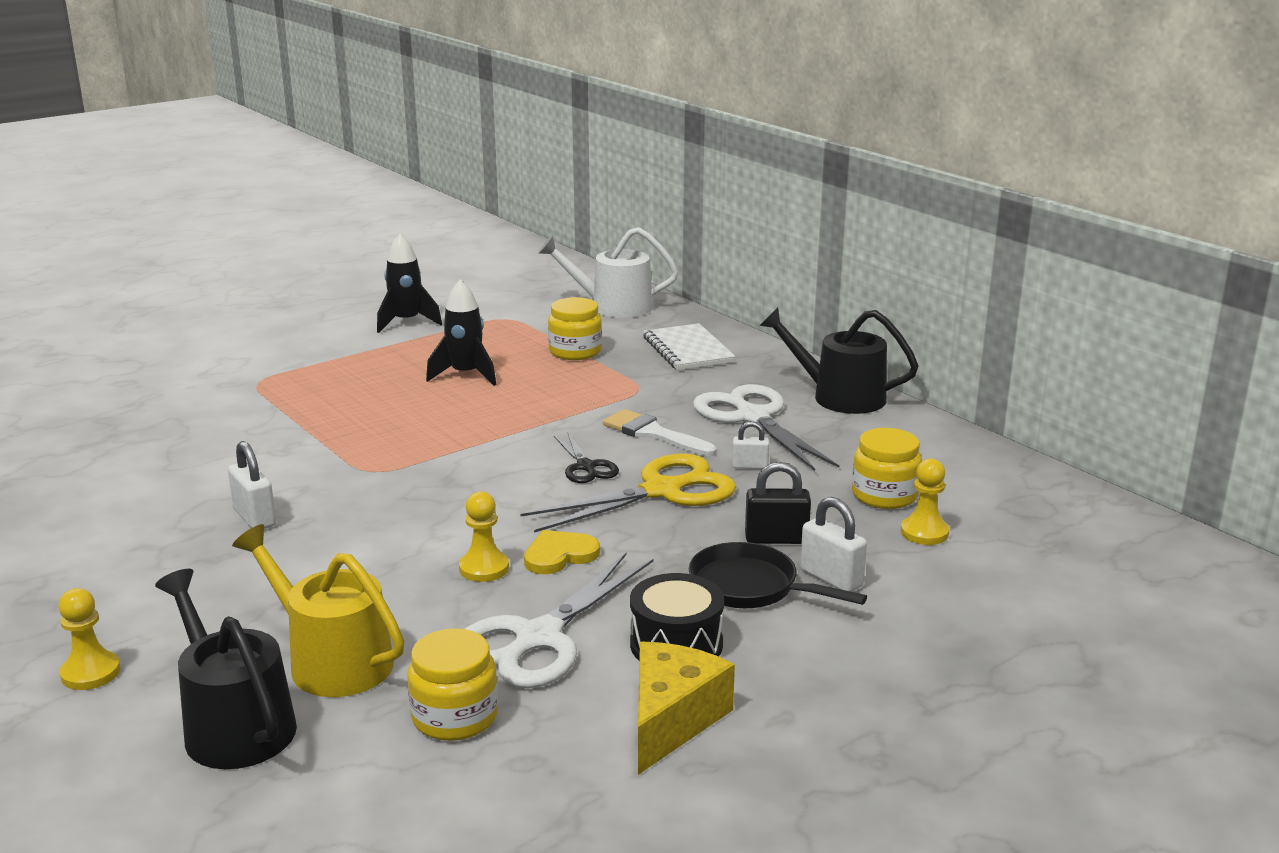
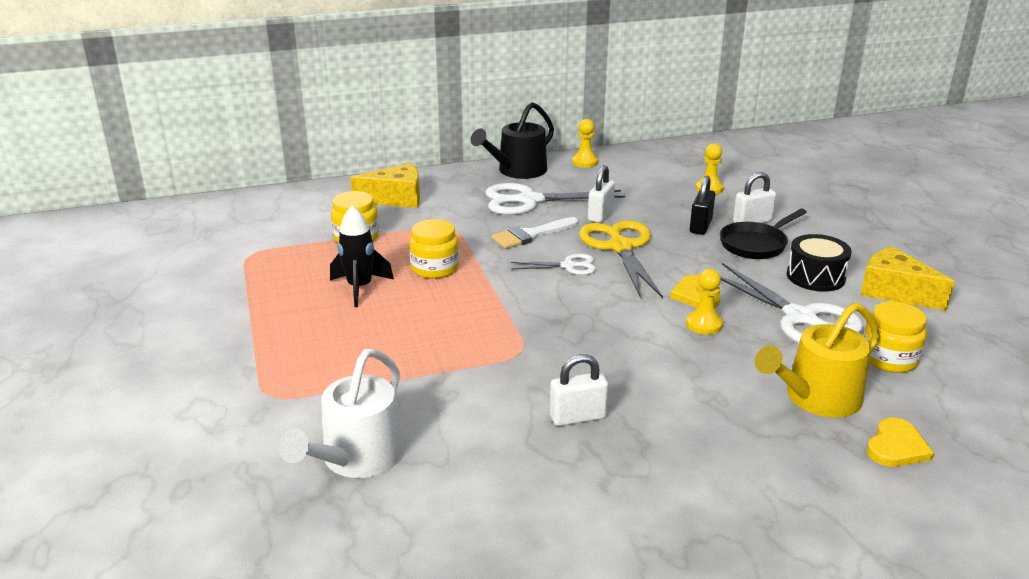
camera: 70 degrees left, 5 degrees up
(90, 673) = (818, 517): yellow pawn -> yellow pawn (585, 162)
(234, 725) = (896, 447): black watering can -> yellow heart
(406, 322) = (203, 300): black rocket -> none
(586, 467) = (568, 266): black scissors -> white scissors
(613, 306) = (278, 209): white watering can -> white watering can (357, 458)
(688, 350) = (396, 199): white notebook -> yellow cheese
(750, 466) = (600, 215): white padlock -> white padlock, size x1.57
(884, 495) = (660, 188): yellow jar -> yellow jar (435, 268)

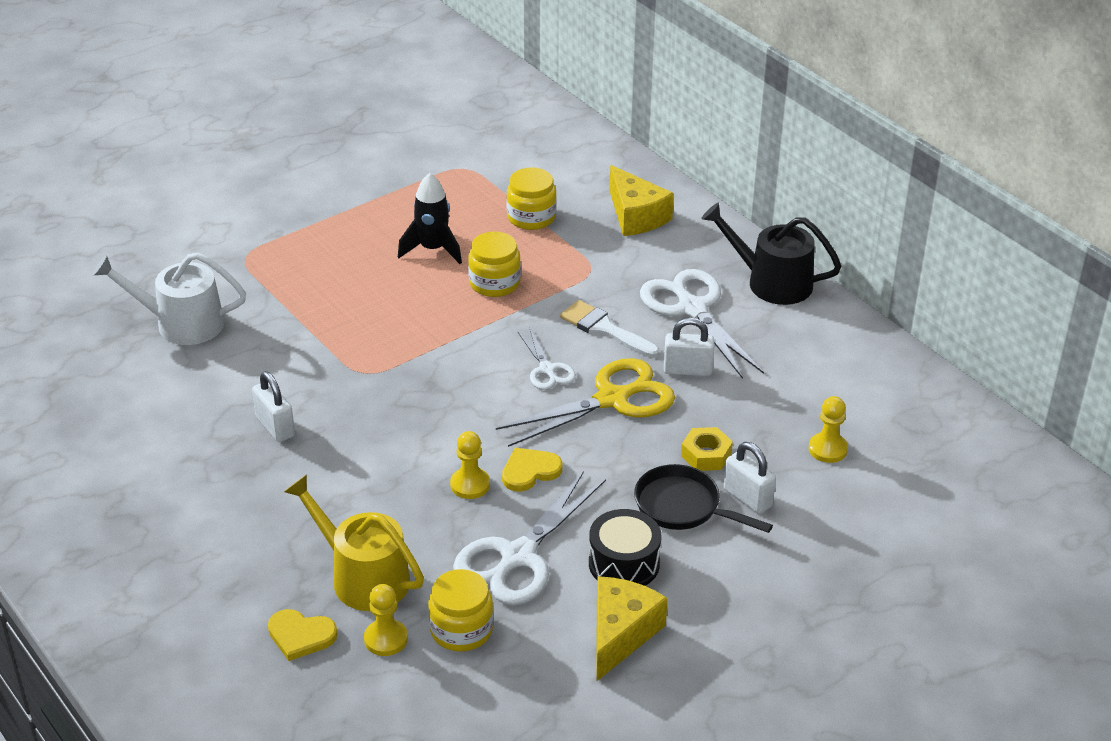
camera: 70 degrees right, 10 degrees up
(585, 162) = (838, 329): yellow pawn -> yellow pawn (385, 639)
(700, 226) = (706, 455): black padlock -> yellow nut

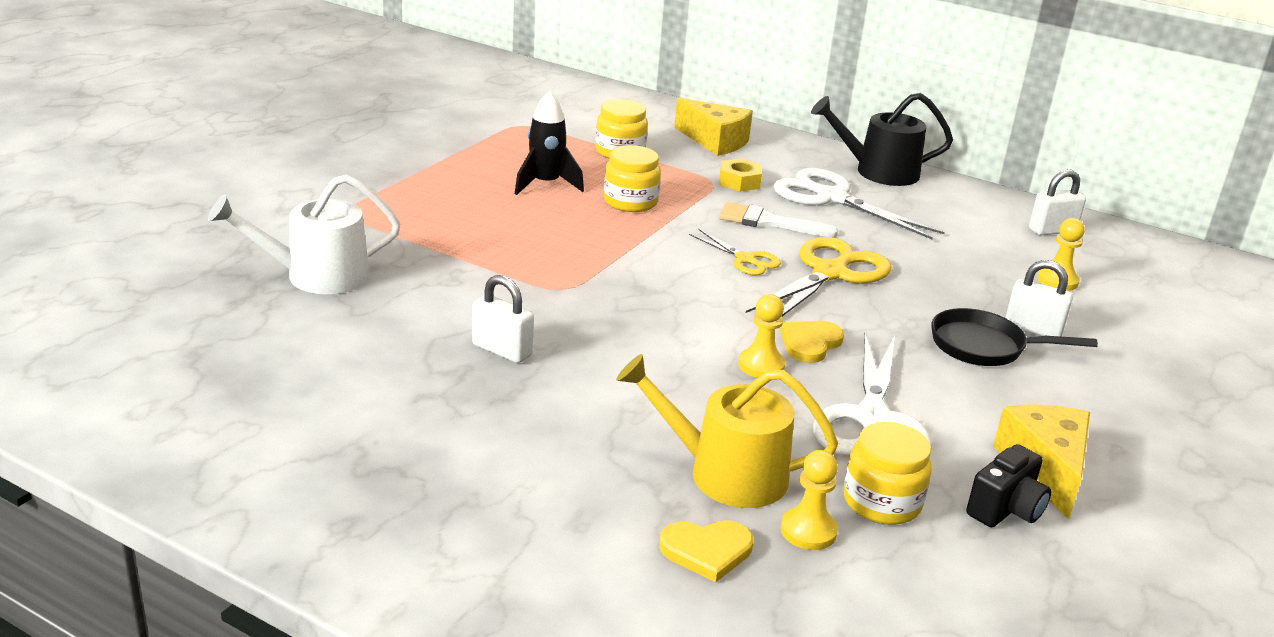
camera: 25 degrees left, 10 degrees down
(547, 369) = (745, 259): white scissors -> yellow scissors
(553, 660) = (1005, 509): none -> black camera
(624, 564) = (981, 405): black drum -> none
(687, 370) = (874, 241): white padlock -> white padlock (1052, 230)
(706, 455) = (960, 302): yellow nut -> yellow nut (739, 181)

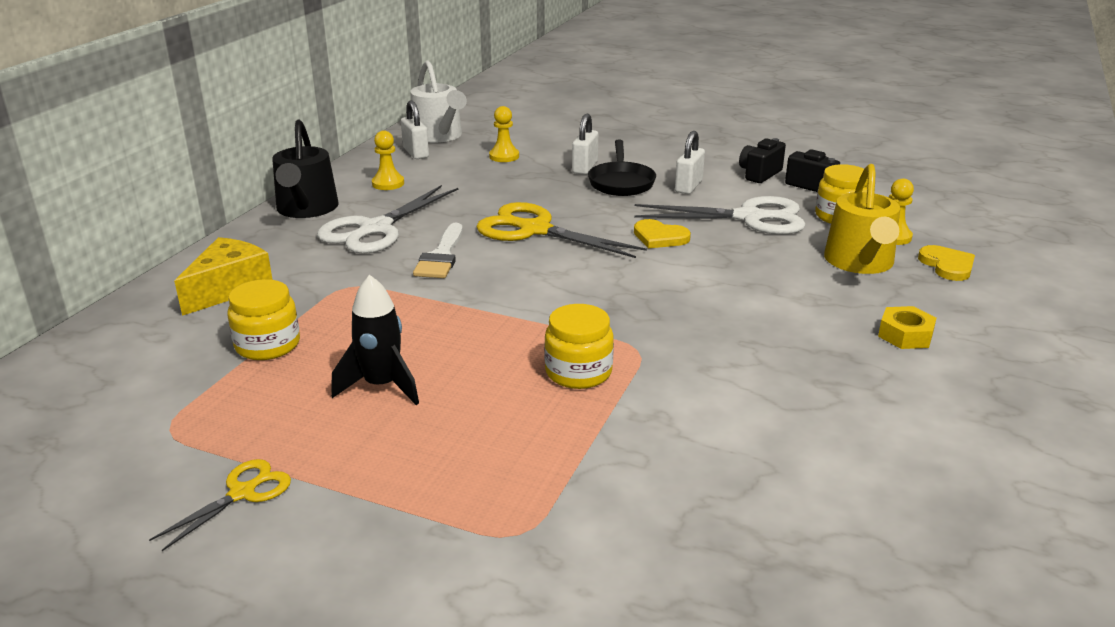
camera: 95 degrees left, 0 degrees up
(317, 276) = (710, 518): white watering can -> white watering can (439, 136)
(502, 350) = (775, 367): white padlock -> white padlock (688, 186)
(630, 202) = (416, 328): yellow jar -> yellow jar (578, 372)
(739, 181) = (345, 272): yellow nut -> yellow nut (905, 335)
(745, 259) = (527, 264): yellow scissors -> yellow scissors (242, 493)
(761, 365) = (707, 254): yellow pawn -> yellow pawn (388, 183)
(1045, 469) = (759, 174): yellow cheese -> black camera

